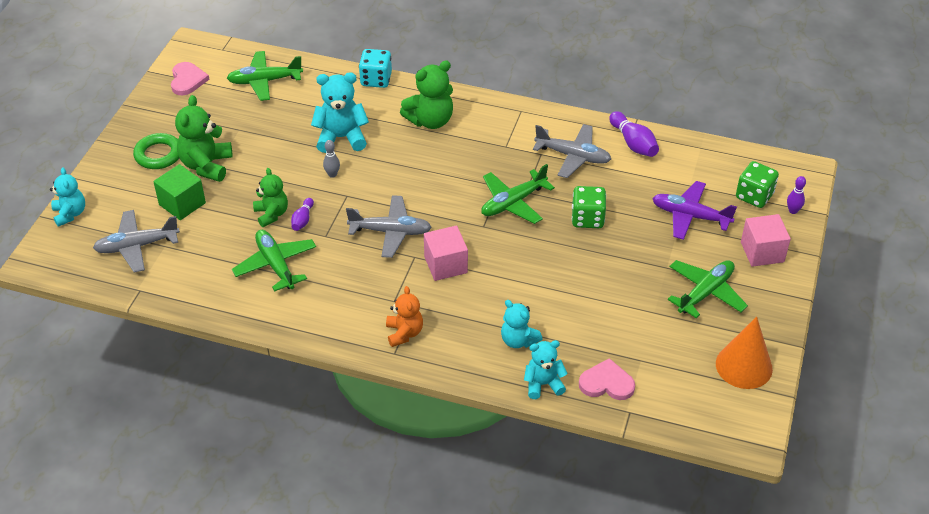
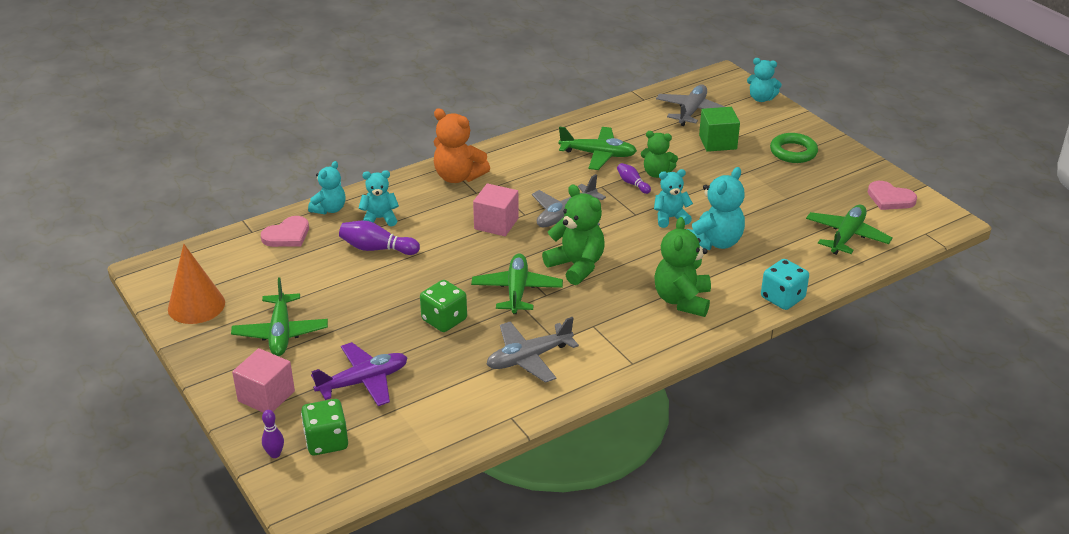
camera: 130 degrees right, 10 degrees down
(206, 165) = (753, 167): green teddy bear -> green teddy bear (576, 266)
(332, 174) = (670, 218): grey bowling pin -> turquoise teddy bear
(404, 333) = (458, 177): orange teddy bear -> orange teddy bear, size x1.53
(633, 143) = (496, 408): purple bowling pin -> purple bowling pin (377, 249)

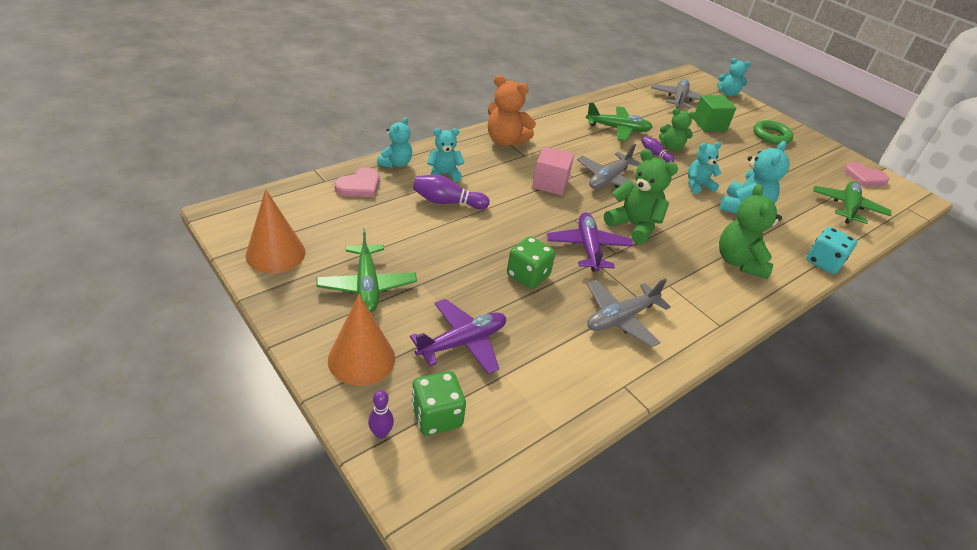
camera: 10 degrees left, 5 degrees up
(266, 396) = (361, 359): pink cube -> orange cone
(517, 290) = (588, 247): green plane -> purple plane

